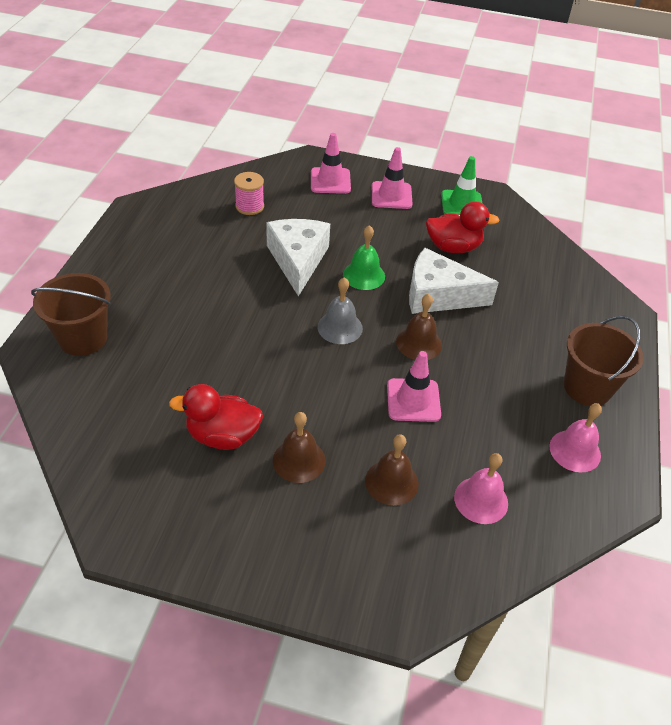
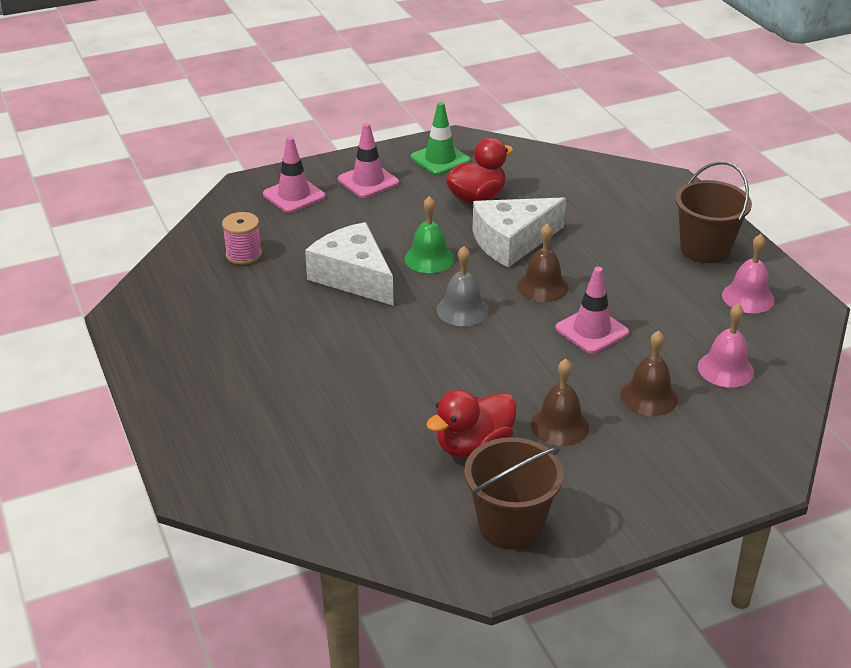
camera: 35 degrees left, 10 degrees down
(83, 338) = (234, 449): brown bucket -> brown bucket (510, 525)

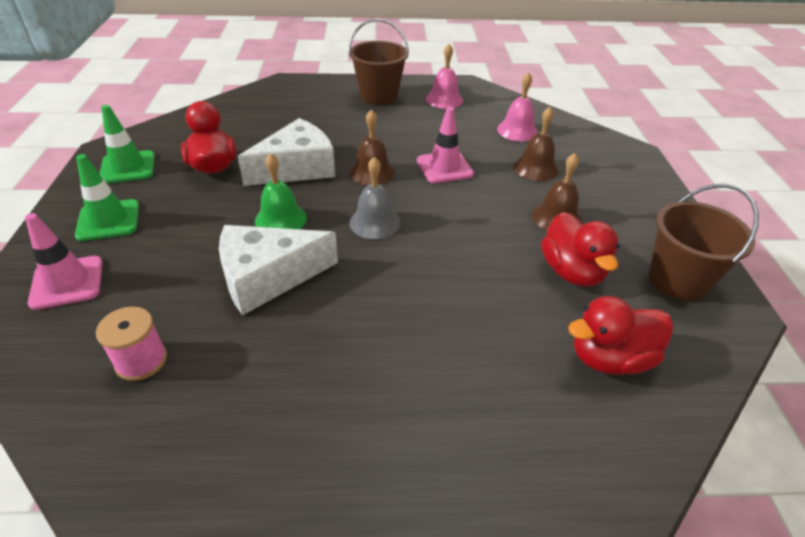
camera: 70 degrees left, 5 degrees up
(368, 181) = (108, 220): pink traffic cone -> green traffic cone
(368, 482) = (609, 358): none -> red duck
(512, 242) = (297, 168): white cheese -> white cheese turned 120 degrees counterclockwise

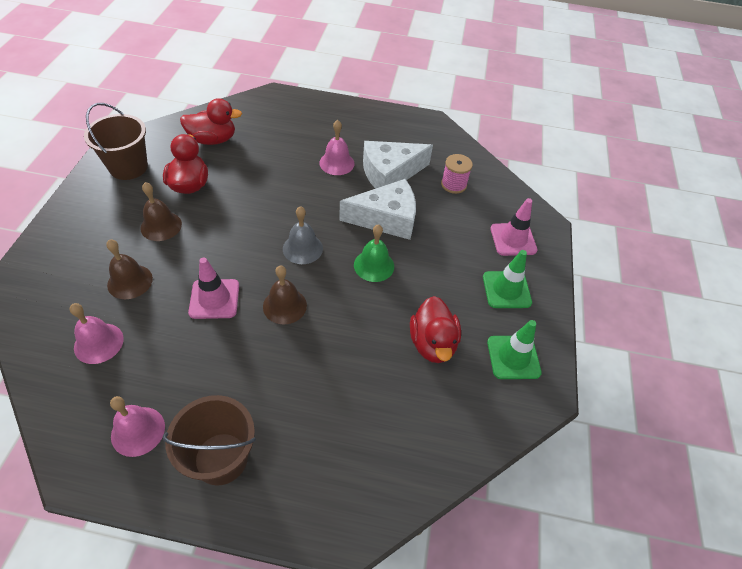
camera: 170 degrees left, 10 degrees up
(297, 168) = (353, 325): white cheese -> white cheese (389, 173)
(368, 359) = (336, 163): none -> pink bell

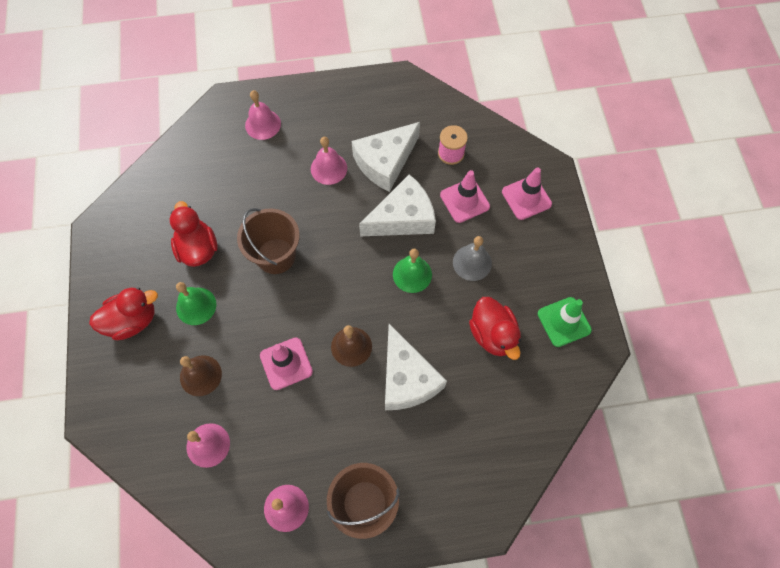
camera: 15 degrees left, 15 degrees up
(128, 167) = (125, 250): brown bucket -> brown bucket (276, 256)
(161, 226) = (196, 306): brown bell -> green bell
(213, 140) = (192, 184): red duck -> red duck (132, 320)
(296, 118) = (263, 124): none -> pink bell
(302, 248) = (340, 280): grey bell -> grey bell (472, 262)
(325, 353) = (407, 378): none -> white cheese
(451, 223) = (464, 201): none -> pink traffic cone
(506, 290) = (537, 256): green traffic cone -> none

